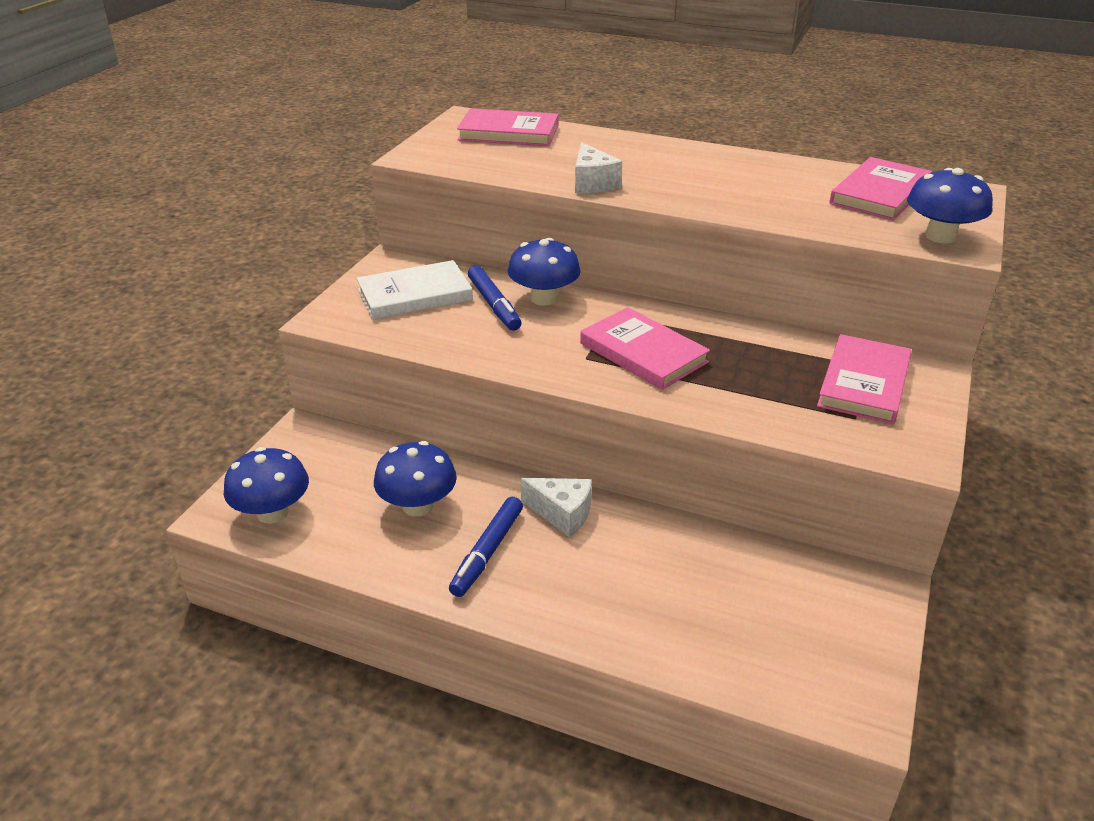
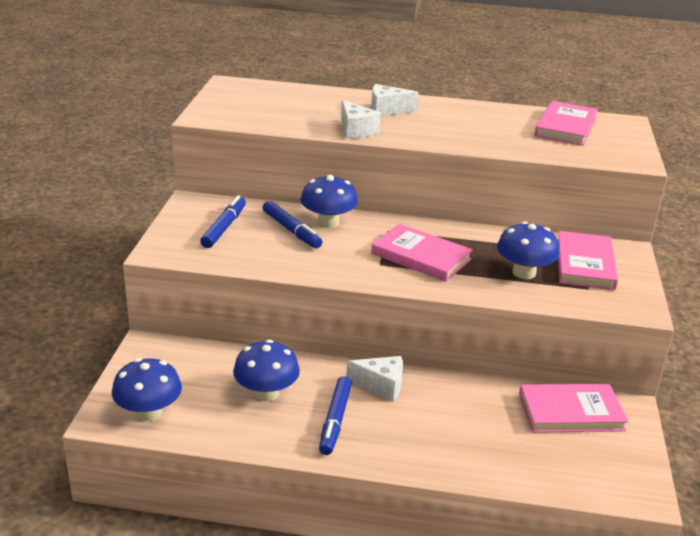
camera: 15 degrees left, 5 degrees down
(415, 295) = (224, 227): white book -> blue marker
(508, 133) = (270, 95): pink book -> pink book (571, 412)
(645, 159) = (387, 110): none -> white cheese
(940, 236) = (619, 154): blue mushroom -> blue mushroom (524, 273)

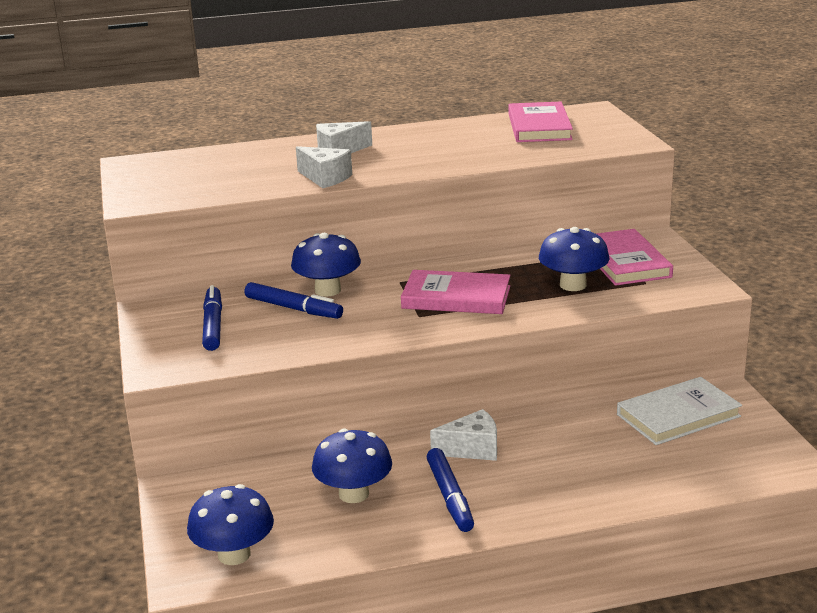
camera: 20 degrees left, 5 degrees down
(571, 412) = (678, 415): pink book -> white book

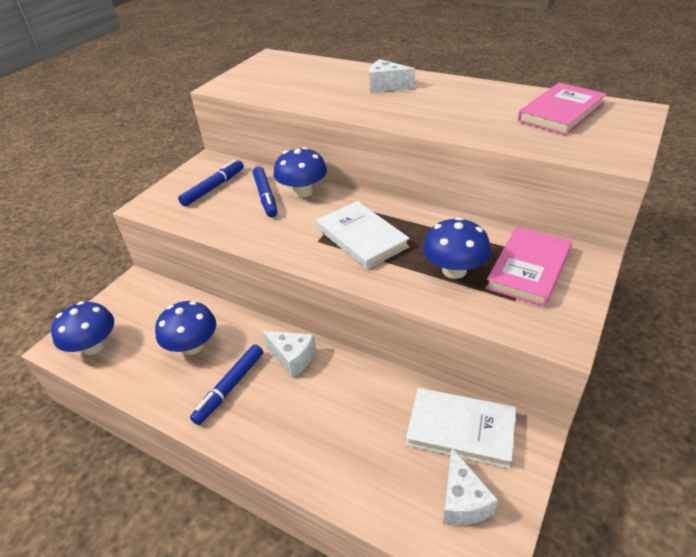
camera: 45 degrees right, 15 degrees up
(325, 178) = (339, 105): white cheese -> white cheese (462, 501)
(456, 297) = (362, 237): pink book -> white book

